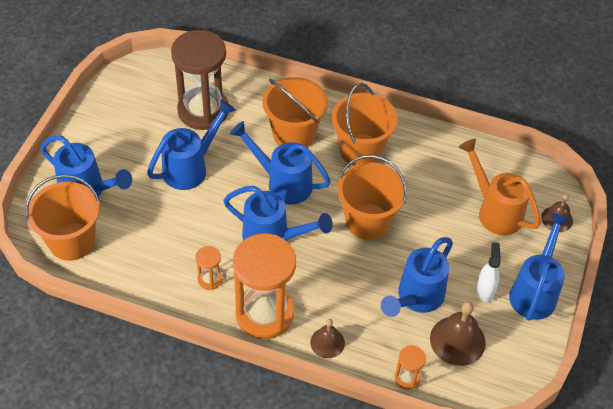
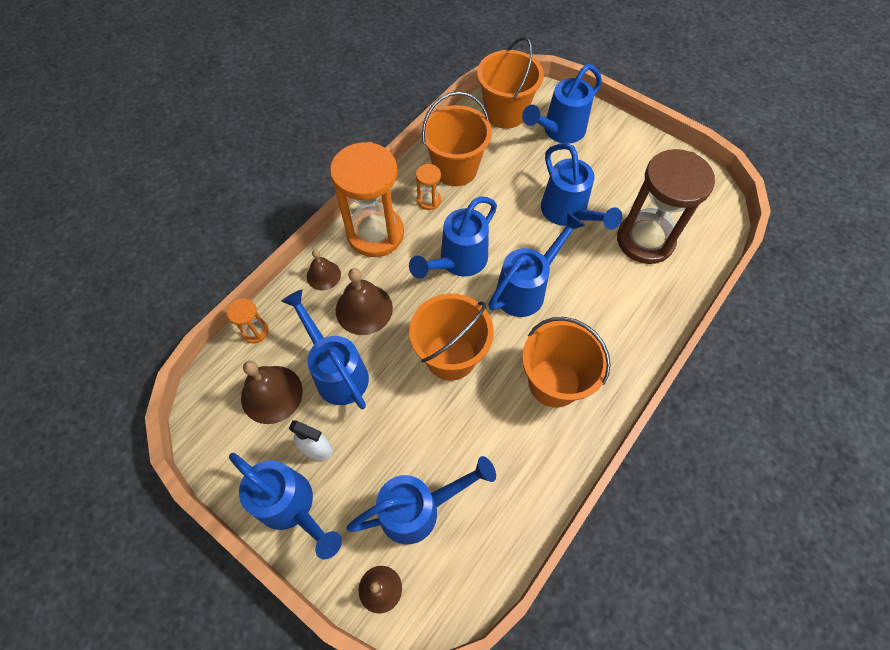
camera: 110 degrees right, 10 degrees up
(294, 134) = (593, 318): orange bucket -> orange bucket (455, 169)
(349, 297) = (364, 309): none -> brown bell
(494, 210) = (419, 509): orange watering can -> blue watering can

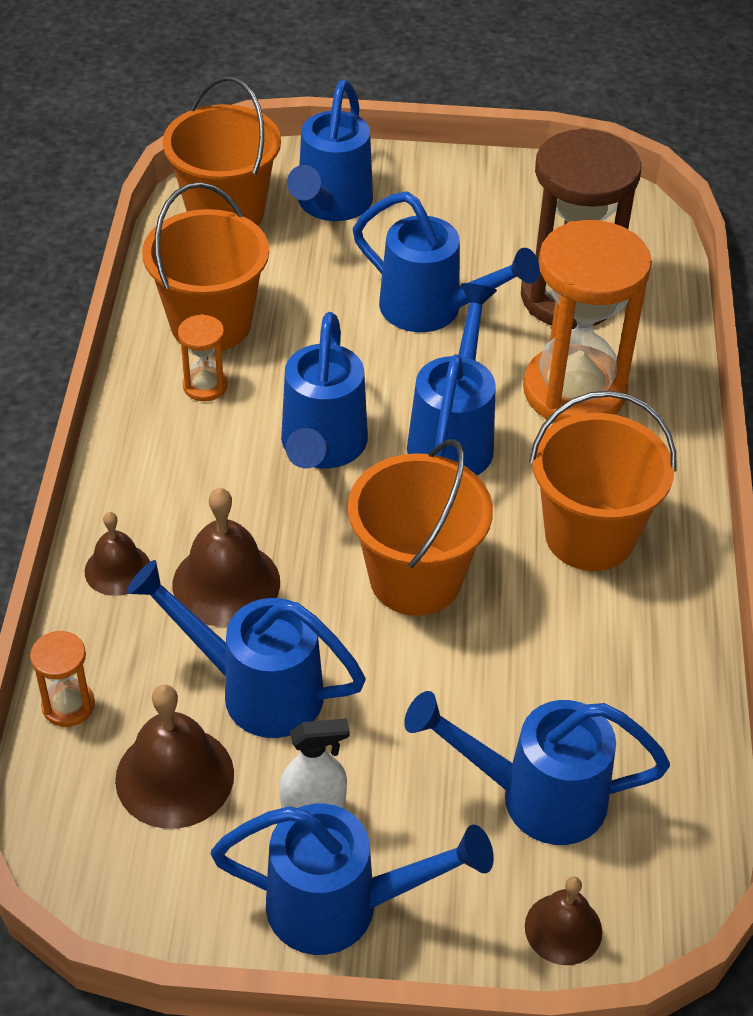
camera: 35 degrees left, 15 degrees down
(375, 234) = (155, 471): orange hourglass -> orange hourglass (574, 391)
(419, 509) = (534, 796): blue watering can -> blue watering can turned 120 degrees counterclockwise

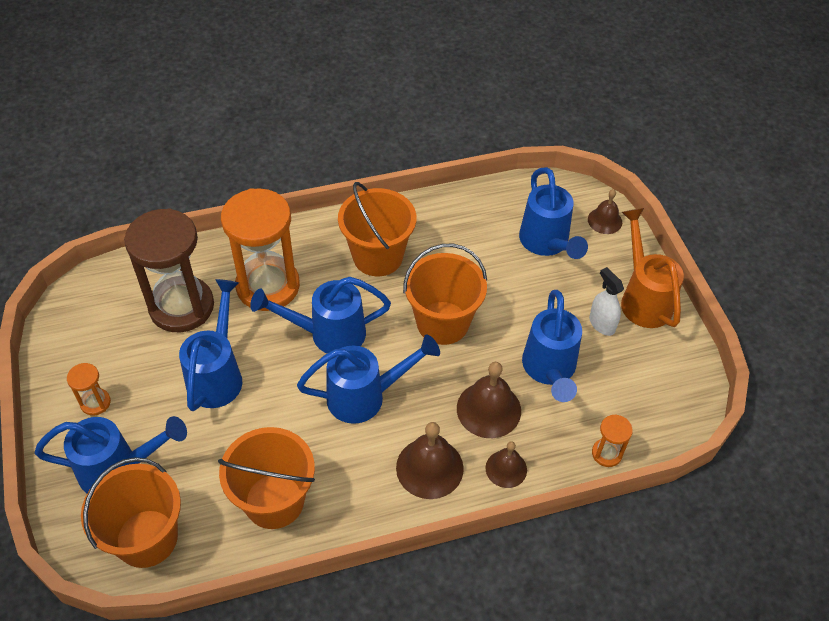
camera: 110 degrees left, 5 degrees up
(174, 776) = (618, 387): brown bell -> brown bell (429, 467)
(205, 386) = (336, 481): orange hourglass -> orange hourglass (95, 403)
(342, 906) = (643, 298): blue watering can -> orange watering can

